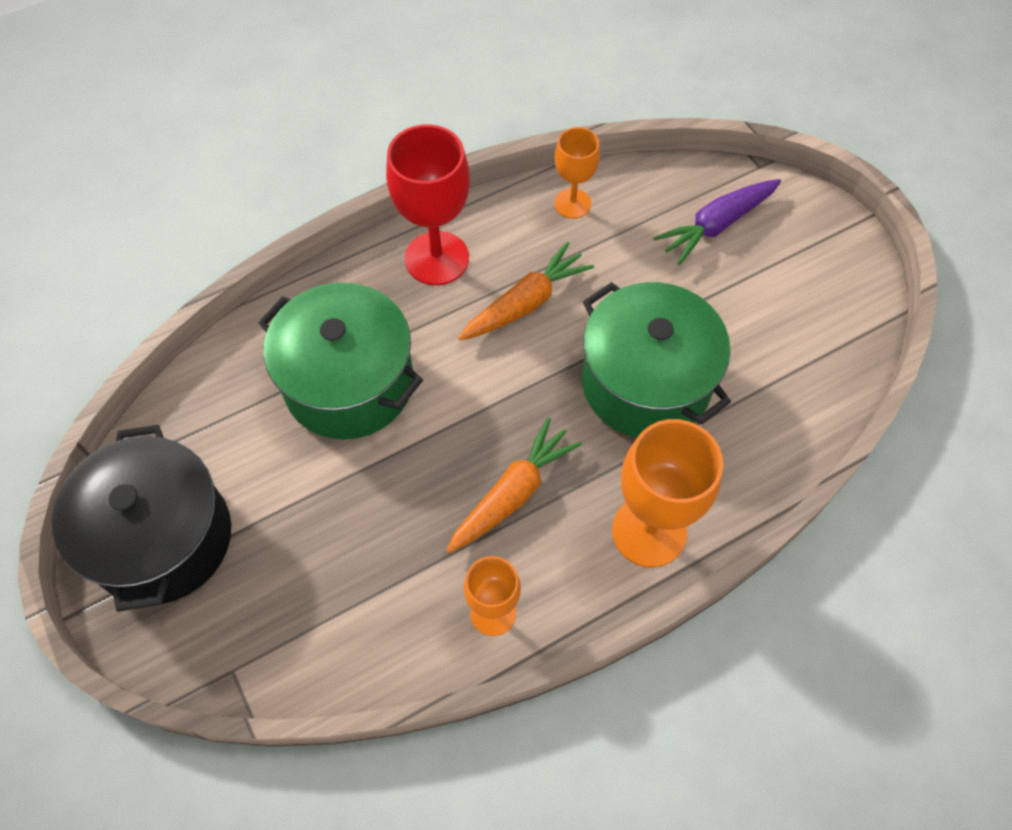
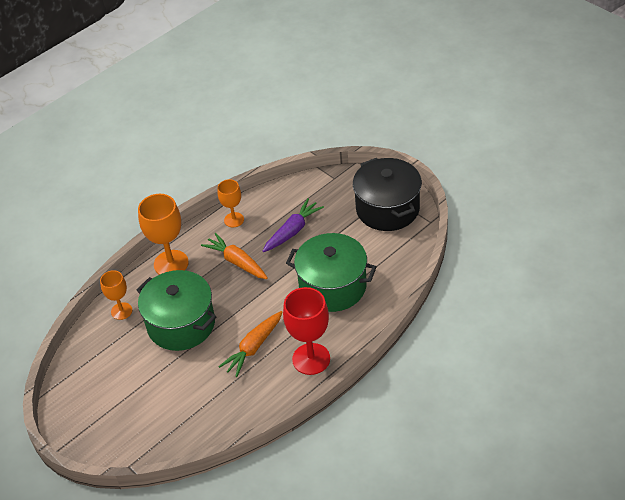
camera: 170 degrees right, 15 degrees down
(512, 494) = (237, 262): orange carrot -> orange carrot turned 105 degrees clockwise
(572, 203) = (240, 412): orange goblet -> orange goblet (121, 311)
(717, 225) = (150, 421): purple carrot -> purple carrot (292, 231)

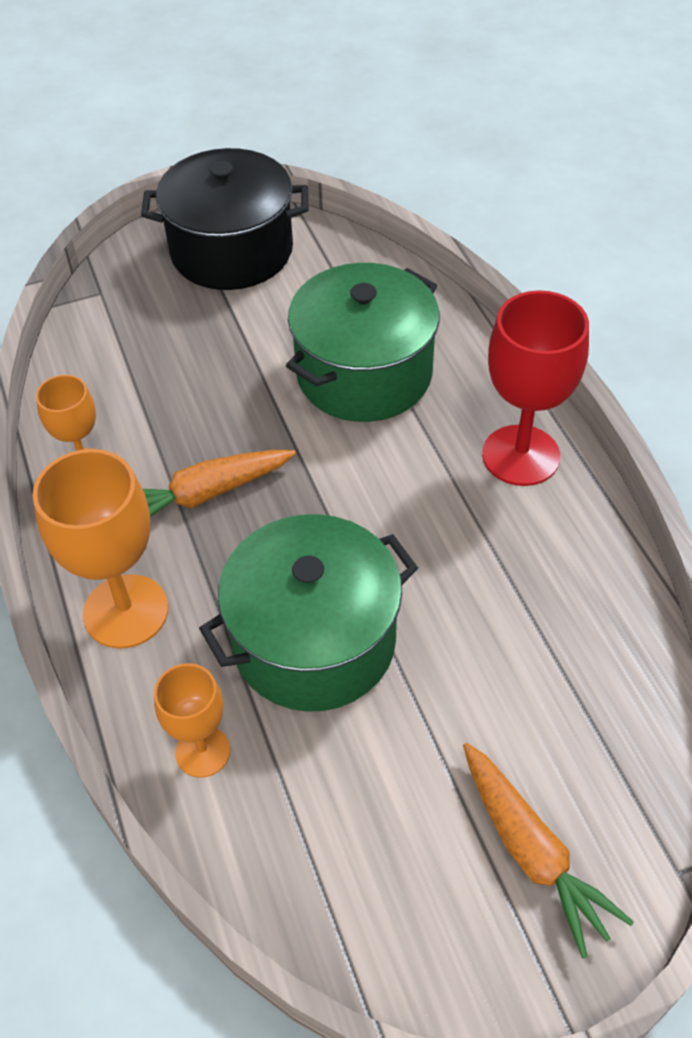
camera: 70 degrees left, 5 degrees up
(254, 347) = (447, 533): orange carrot -> orange carrot (531, 852)
(292, 231) = (187, 387): purple carrot -> none

